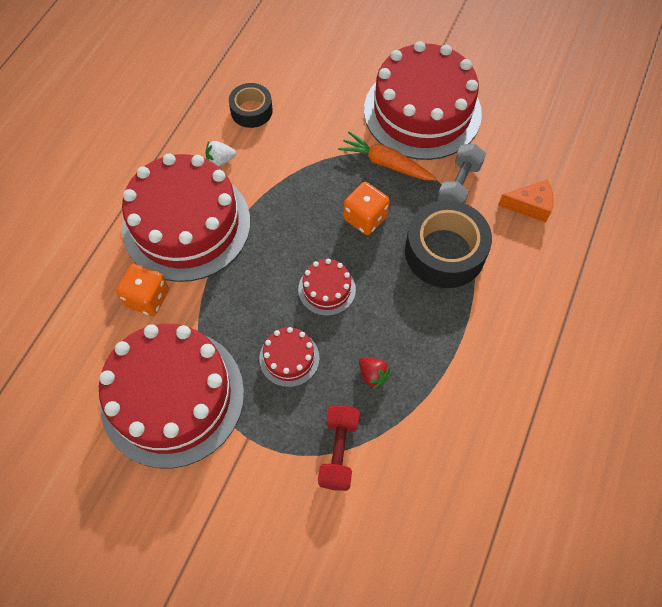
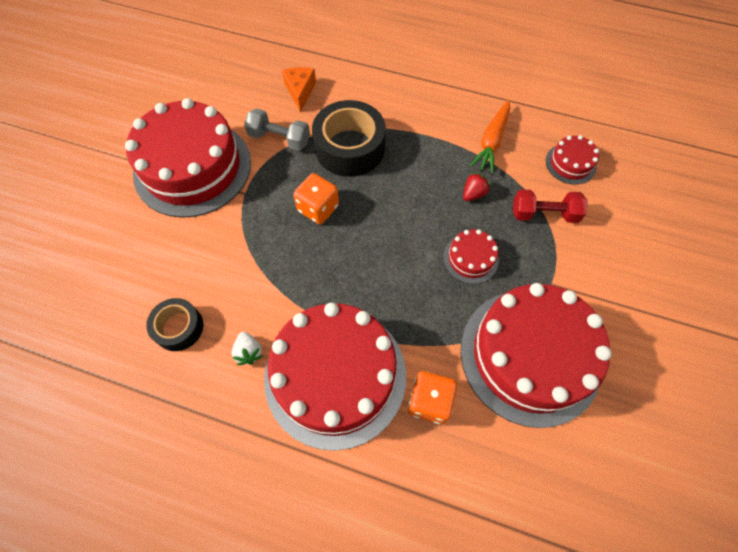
camera: 95 degrees left, 0 degrees up
(327, 289) = (397, 234): red cake -> red cake (570, 163)
(386, 163) = (255, 195): orange carrot -> orange carrot (491, 141)

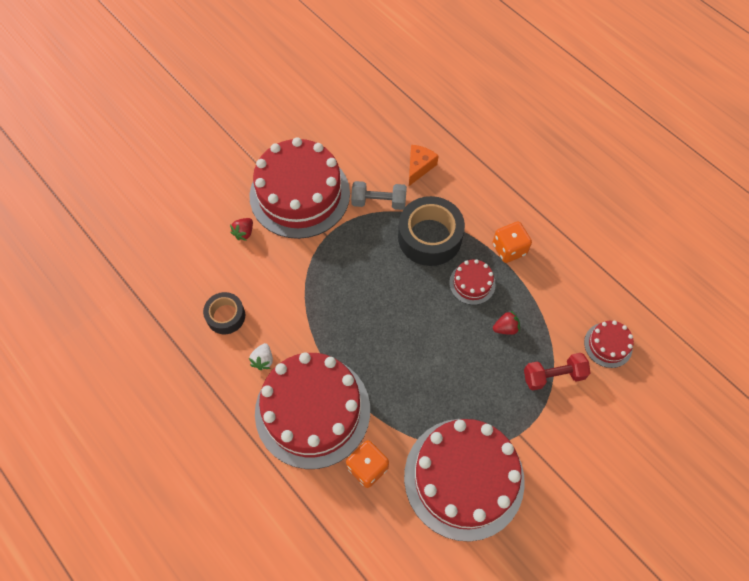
camera: 30 degrees right, 0 degrees up
(152, 232) = (244, 233): none -> red strawberry
(279, 138) = (379, 202): grey dumbbell -> grey dumbbell turned 45 degrees counterclockwise
(318, 208) = (374, 276): orange dice -> orange dice (509, 249)
(470, 258) = (468, 379): red cake -> red cake (472, 283)
(491, 141) = (552, 291): orange carrot -> none
(544, 214) = (553, 375): red dumbbell -> red dumbbell turned 45 degrees counterclockwise

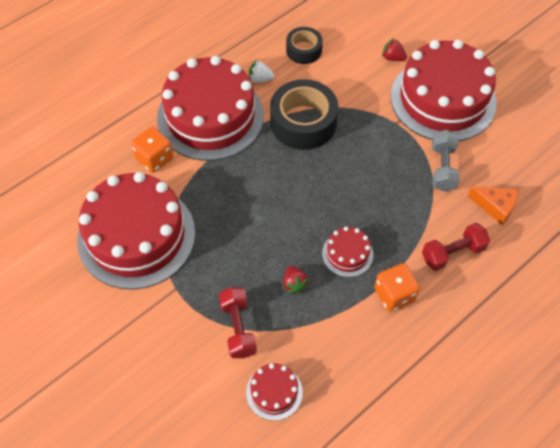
camera: 90 degrees right, 5 degrees down
(429, 237) = (402, 215): black tape -> black tape (303, 122)
(466, 202) = (453, 253): none -> red dumbbell

